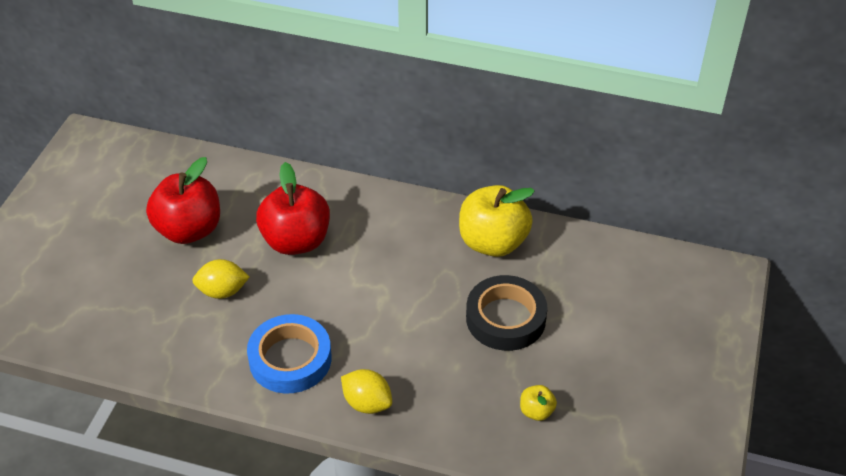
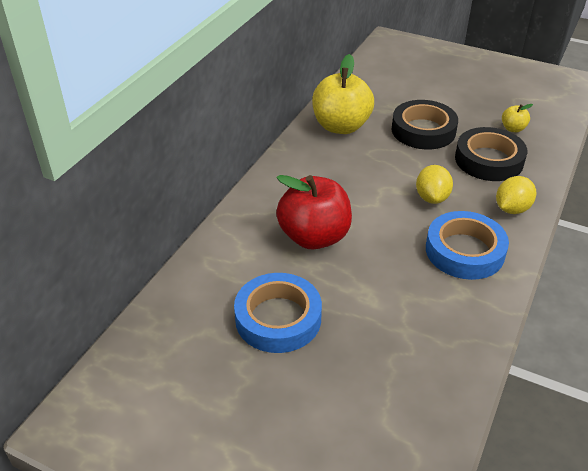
camera: 80 degrees left, 5 degrees down
(189, 230) = (278, 318): red apple -> blue tape
(222, 291) = (374, 294): yellow lemon -> yellow lemon (432, 198)
(458, 383) = (489, 160): none -> black tape

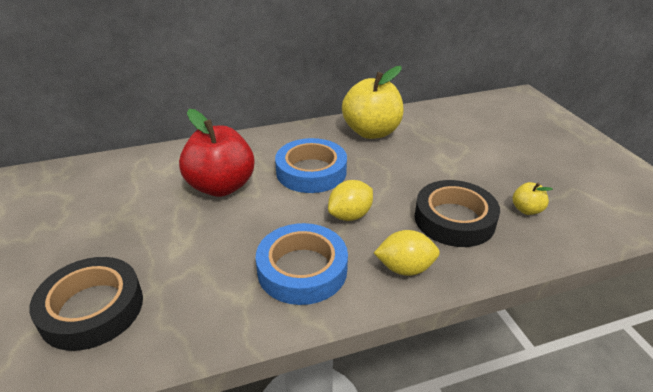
camera: 45 degrees right, 5 degrees down
(278, 318) = (108, 217): blue tape -> blue tape (311, 171)
(423, 130) = (433, 167): black tape -> black tape (92, 309)

